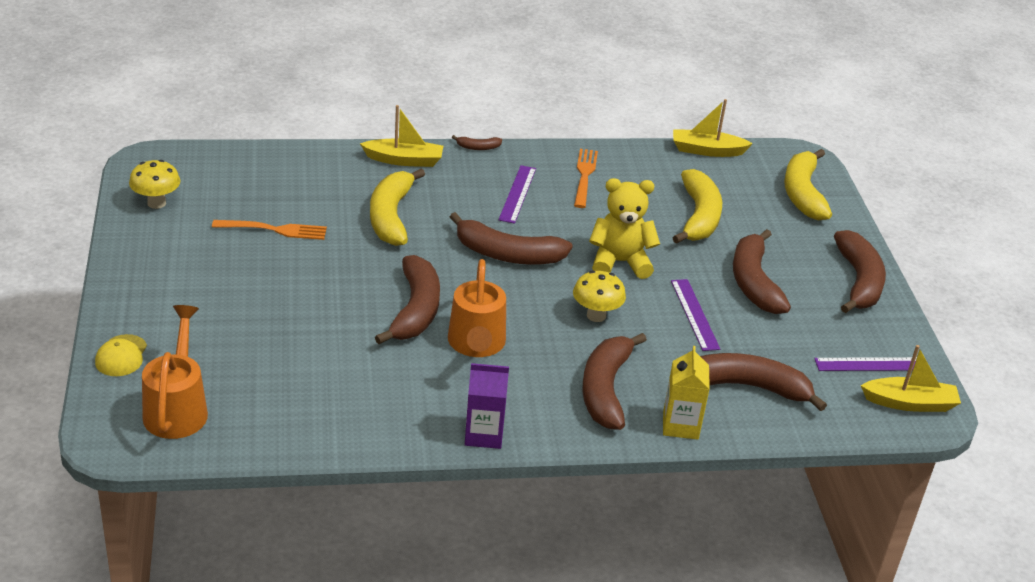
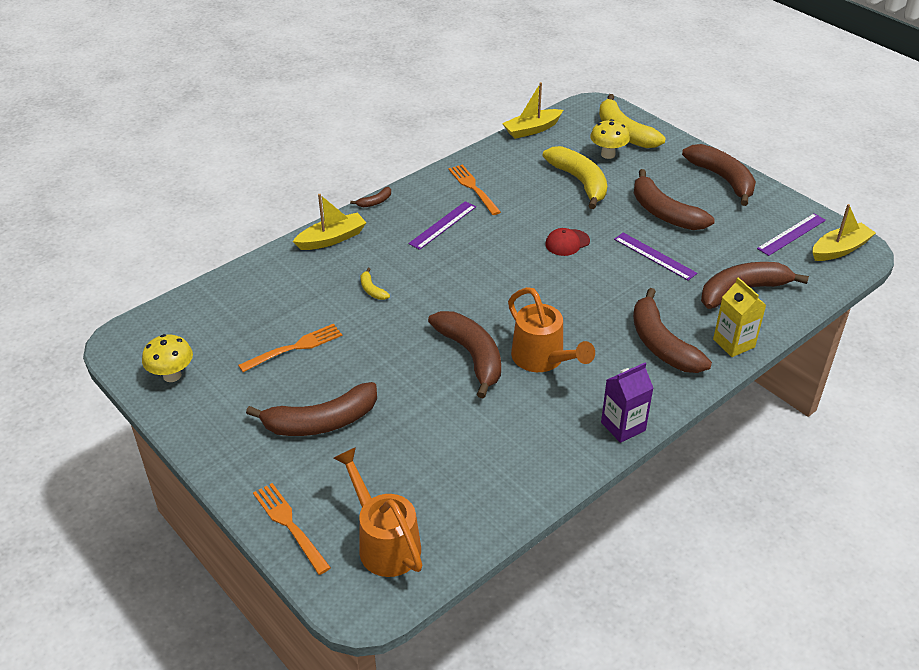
camera: 30 degrees left, 5 degrees up
(121, 356) = (290, 525): yellow cap -> orange fork
(391, 216) = (372, 290): yellow banana -> yellow banana, size x0.43
(507, 254) = (487, 276): brown banana -> brown banana (321, 422)
(517, 194) = (443, 225): purple ruler -> purple ruler turned 60 degrees clockwise
(596, 315) = (595, 291): yellow mushroom -> yellow mushroom (608, 154)
(619, 262) = (567, 242): yellow teddy bear -> red cap

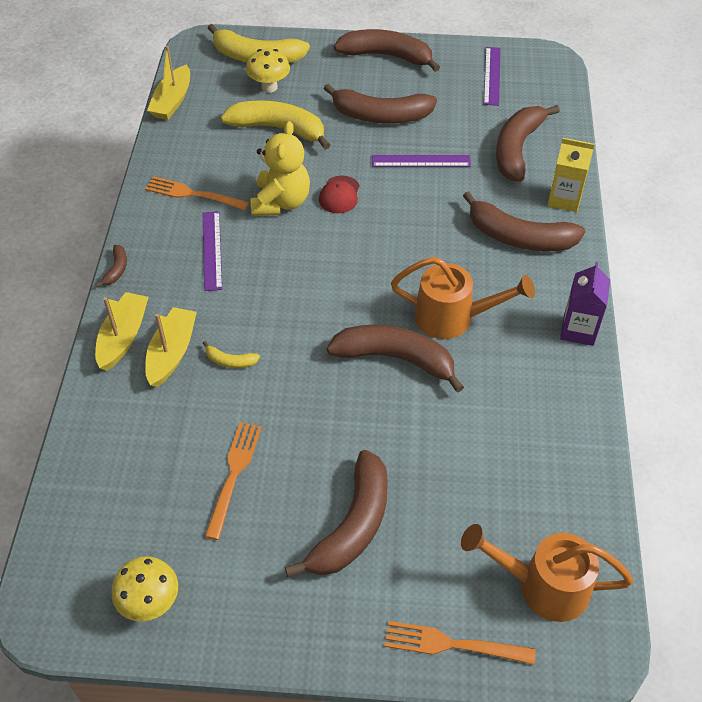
camera: 45 degrees left, 10 degrees up
(522, 224) = (281, 202): none -> yellow teddy bear
(840, 249) = (537, 68): yellow boat -> yellow boat (172, 353)

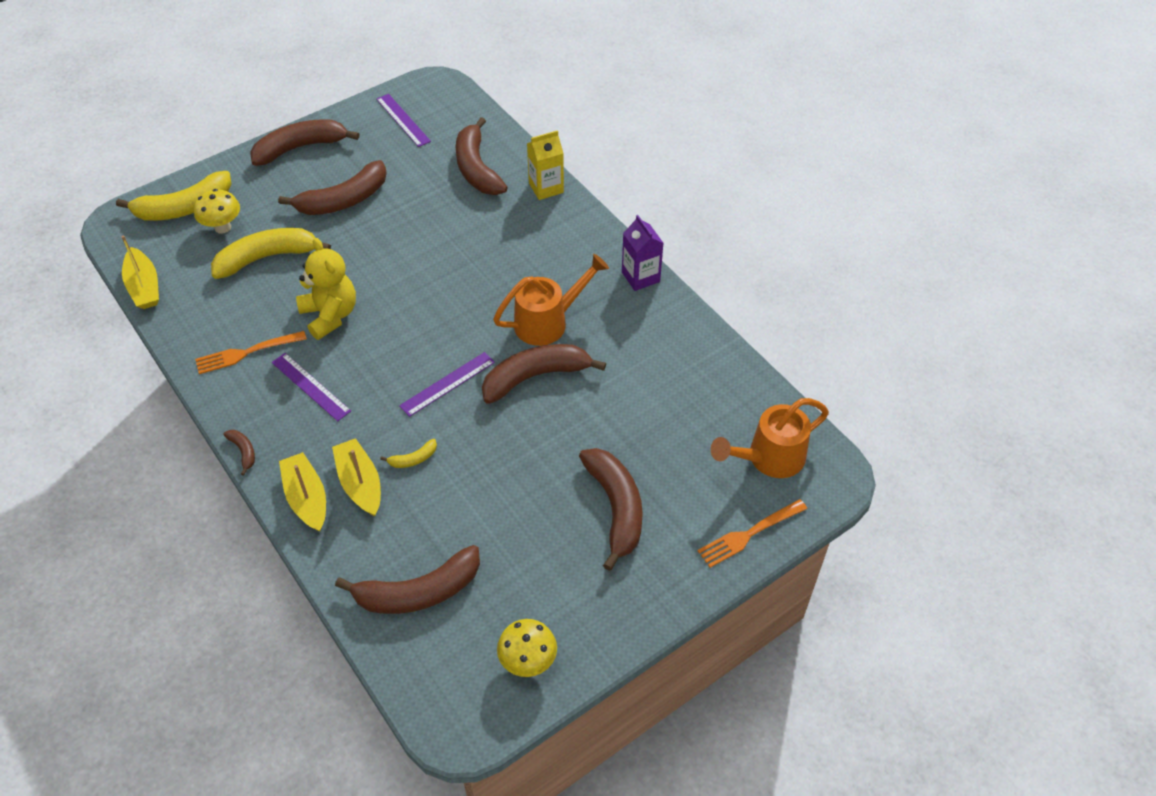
camera: 40 degrees left, 0 degrees up
(234, 474) = (499, 535): orange fork -> none
(339, 195) = (372, 282): red cap -> none
(421, 161) = (412, 219): purple ruler -> purple ruler (447, 384)
(519, 237) = (540, 235): brown banana -> brown banana (418, 592)

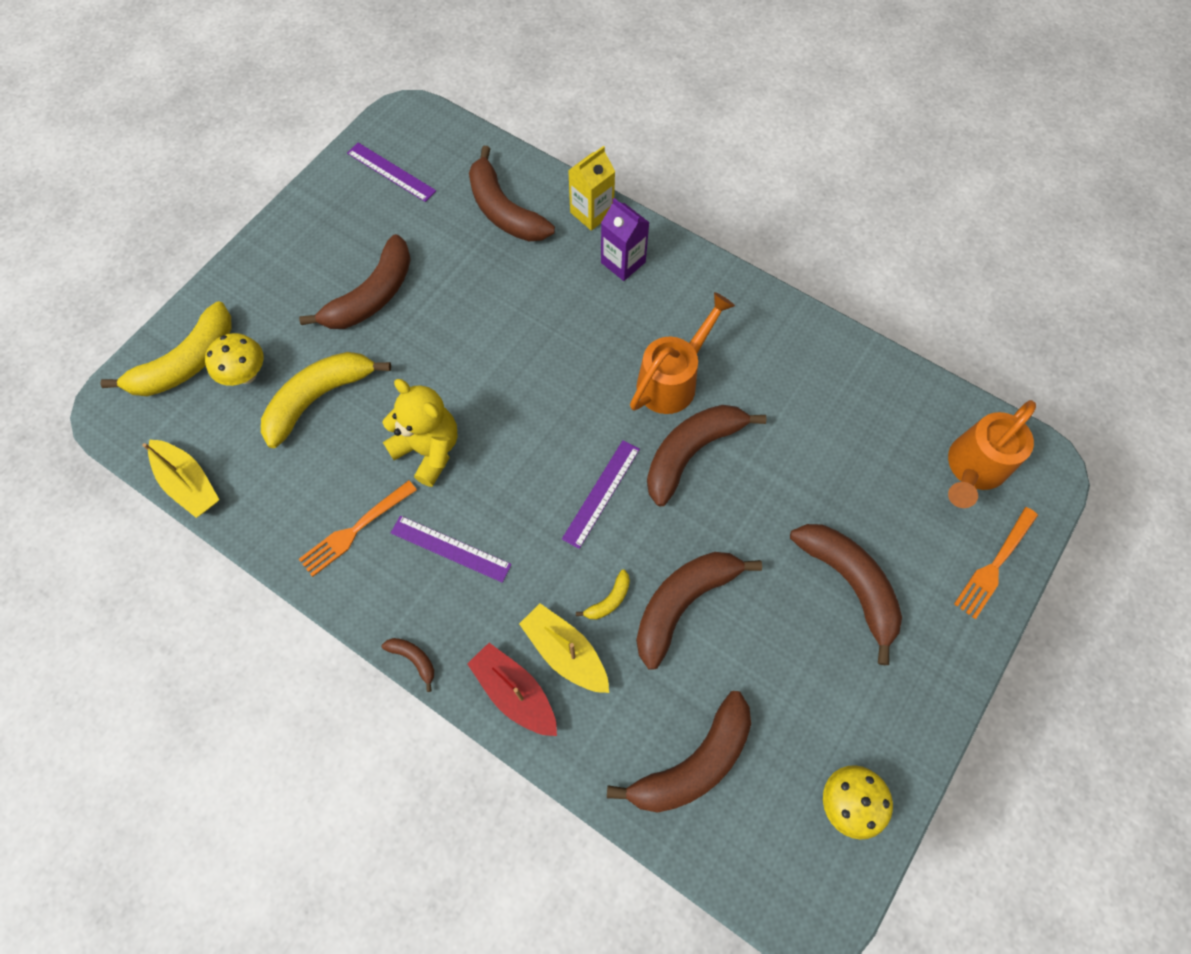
camera: 20 degrees left, 15 degrees up
(300, 148) = (288, 242): brown banana -> brown banana (683, 603)
(306, 498) = (515, 692): yellow boat -> red boat
(640, 277) = (743, 293): purple carton -> purple carton (623, 262)

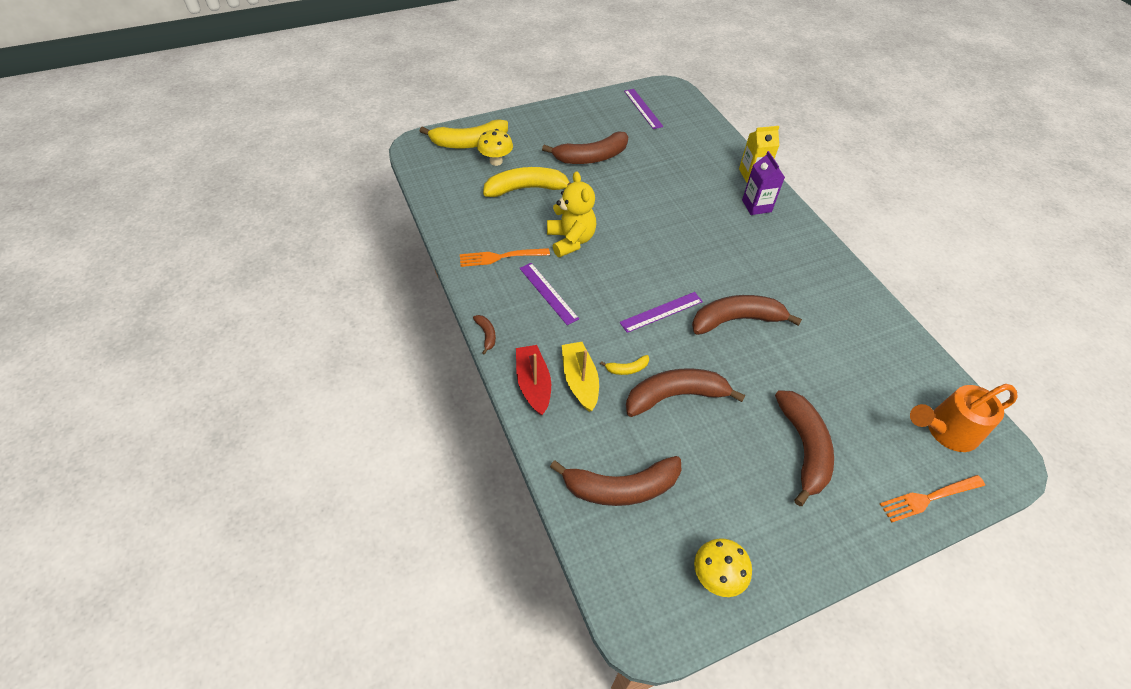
camera: 30 degrees right, 15 degrees down
(189, 483) = (429, 193): yellow boat -> none
(504, 210) = (697, 151): brown banana -> none
(672, 380) = (749, 277): orange watering can -> none

